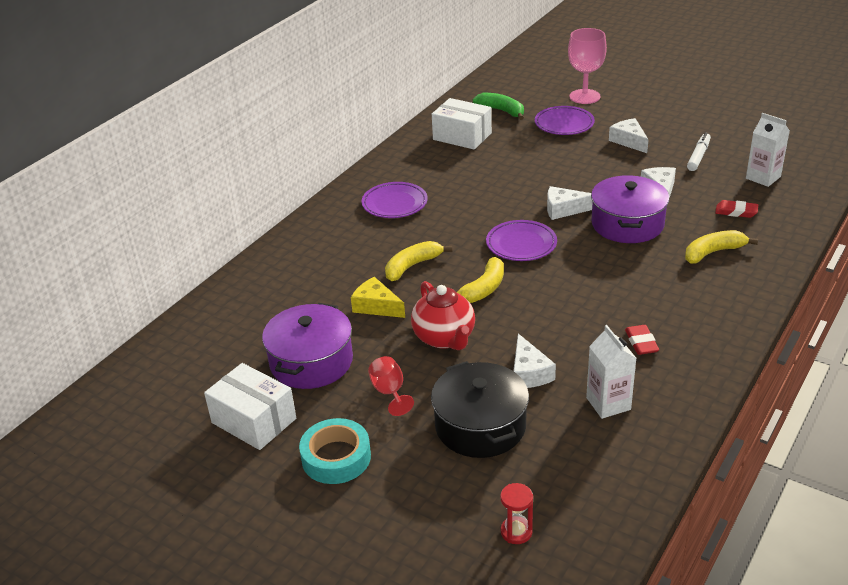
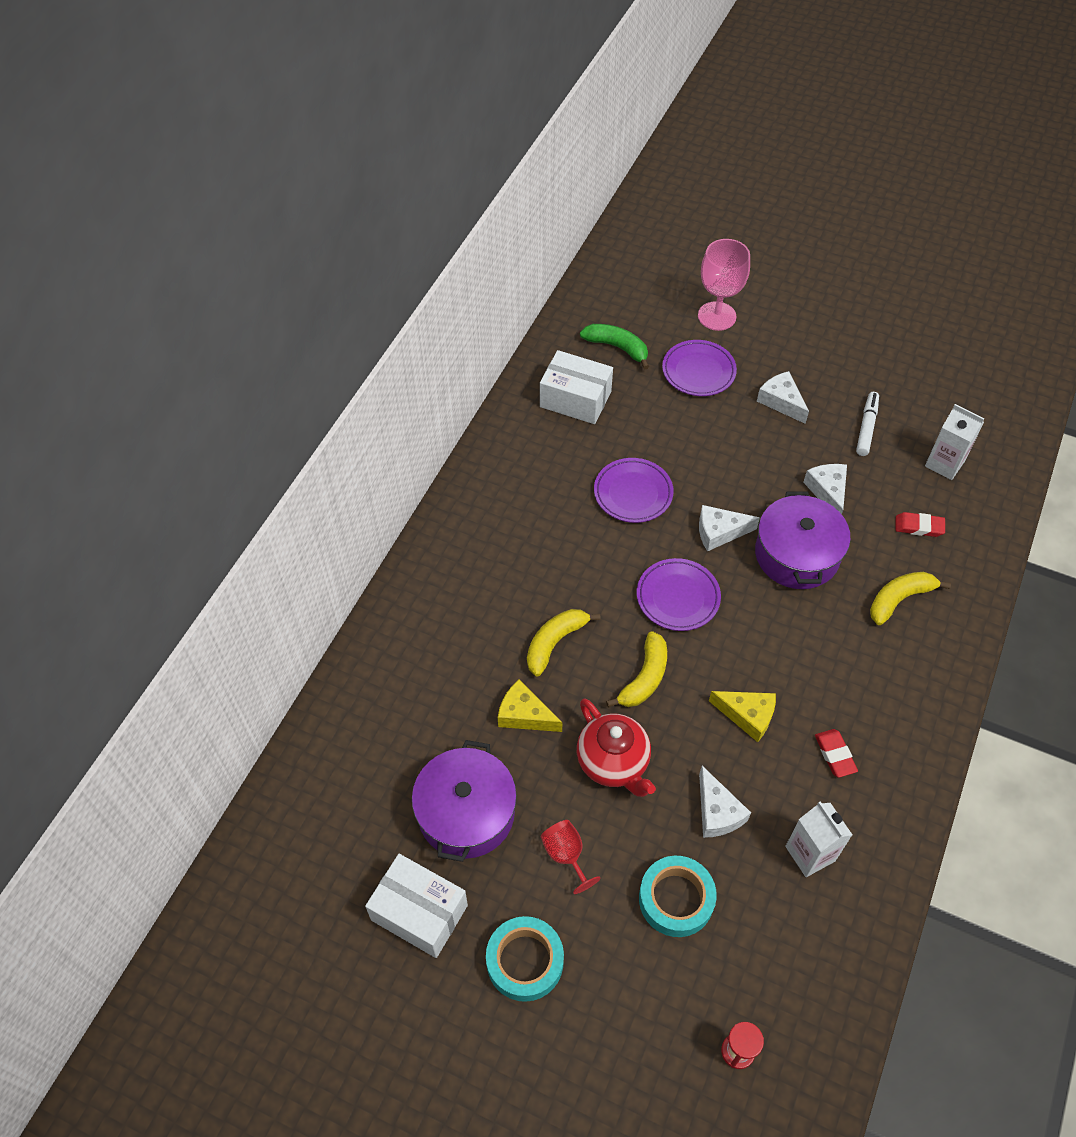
camera: 10 degrees left, 20 degrees up
(394, 204) = (513, 531): purple plate -> purple plate (633, 493)
(480, 426) = (676, 899): black pot -> turquoise tape
(567, 315) = (747, 715): none -> yellow cheese

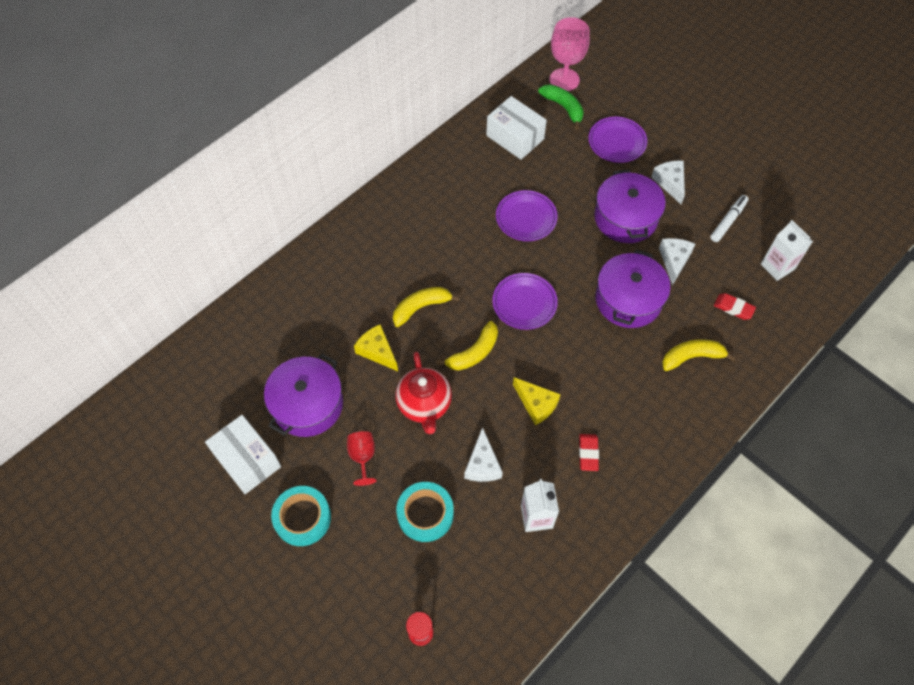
camera: 20 degrees right, 5 degrees up
(717, 316) = (650, 104): pink goblet -> pink goblet (564, 80)
(719, 532) = (577, 266): white cheese -> none
(749, 458) = (625, 218): none -> purple pot

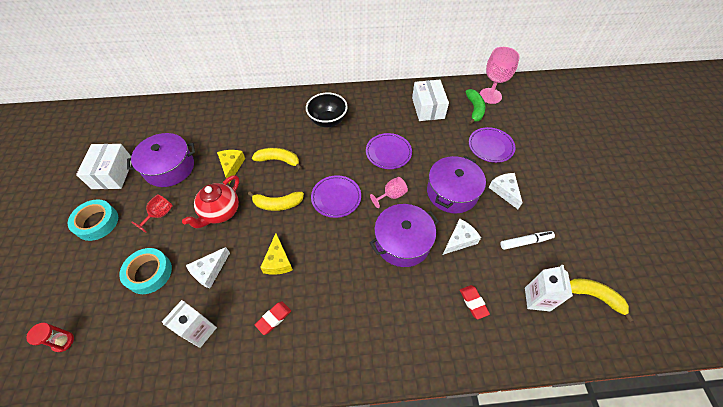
camera: 40 degrees right, 5 degrees down
(424, 225) = (328, 121): none -> black bowl
(574, 261) = (391, 195): none -> pink goblet
(670, 183) = (504, 191): white cheese -> white cheese turned 45 degrees counterclockwise
(692, 357) = (408, 312): yellow banana -> yellow banana (594, 296)

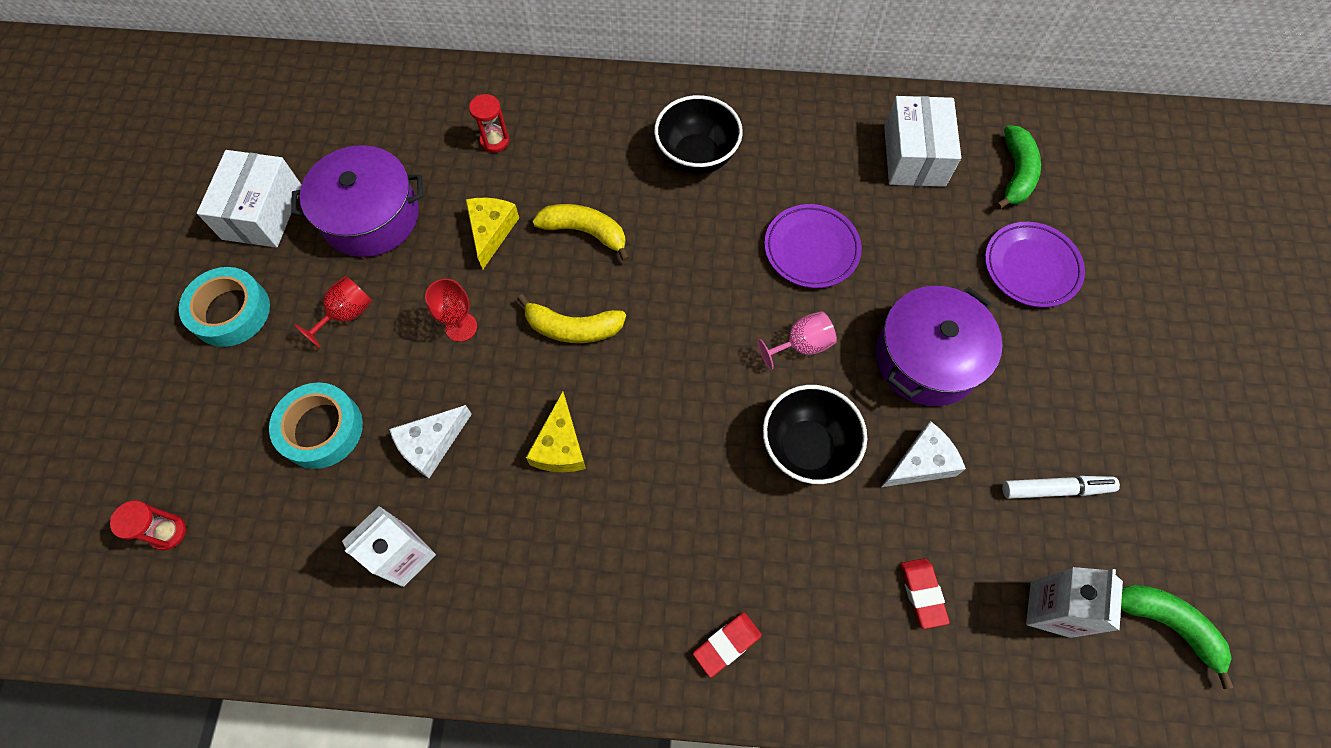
camera: 10 degrees right, 10 degrees up
(220, 212) = (461, 327): red teapot -> red goblet
(229, 126) = (494, 141): none -> red hourglass
(273, 318) = (540, 556): red eraser -> red eraser (727, 644)
(336, 198) = (689, 333): purple plate -> none
(402, 242) = (806, 448): purple pot -> black bowl
(490, 96) = (1058, 145): pink goblet -> none
(504, 191) = (1038, 373): white cheese -> none
(594, 296) = (1167, 624): yellow banana -> green banana

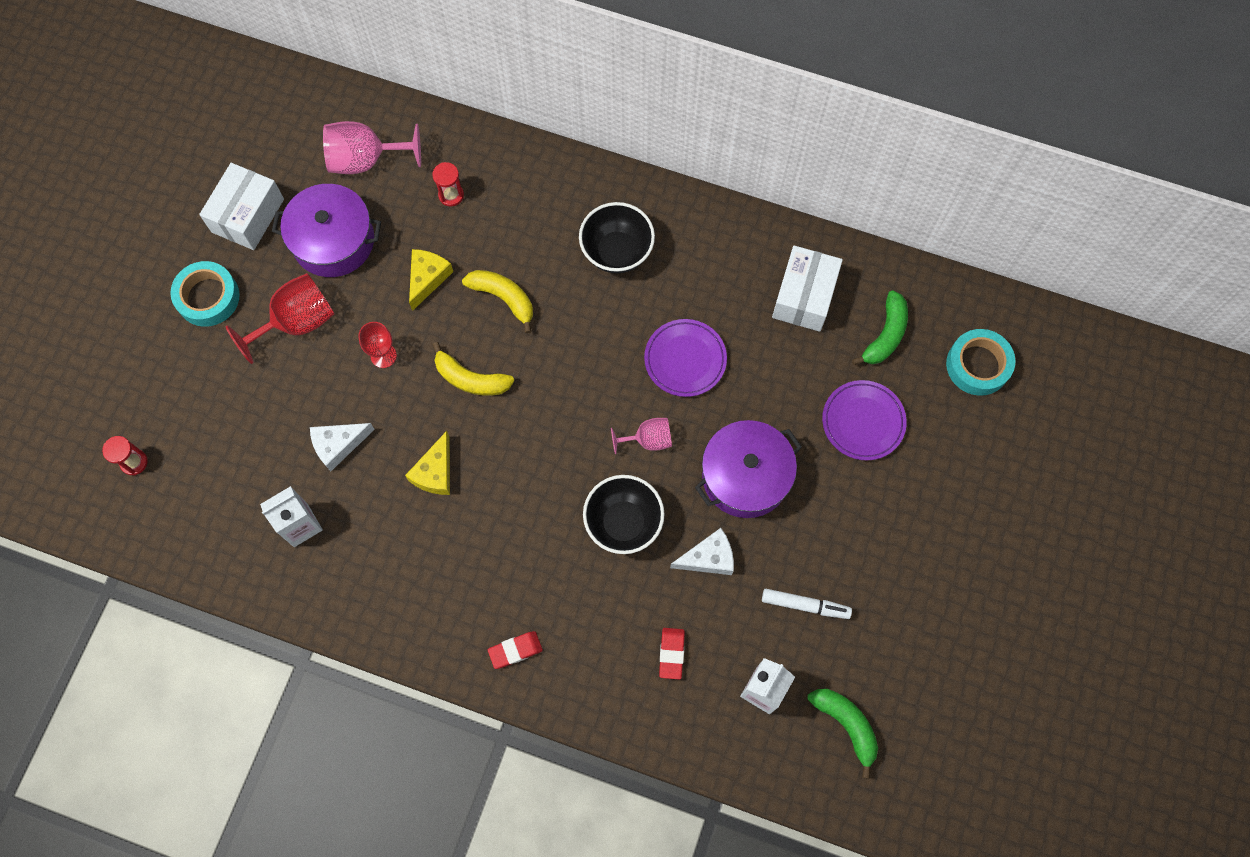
camera: 15 degrees right, 5 degrees up
(321, 429) = (259, 412): turquoise tape -> turquoise tape (978, 365)
(347, 314) = (297, 322): red goblet -> red goblet, size x1.70
(388, 126) = (365, 159): none -> pink goblet

